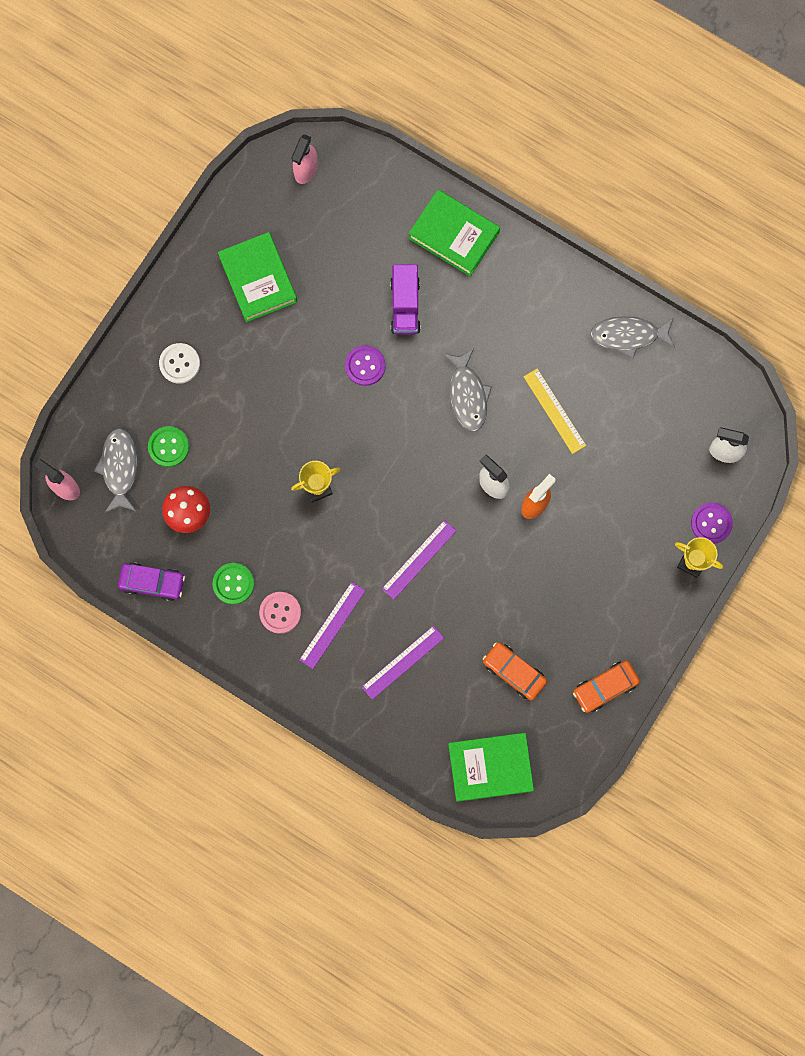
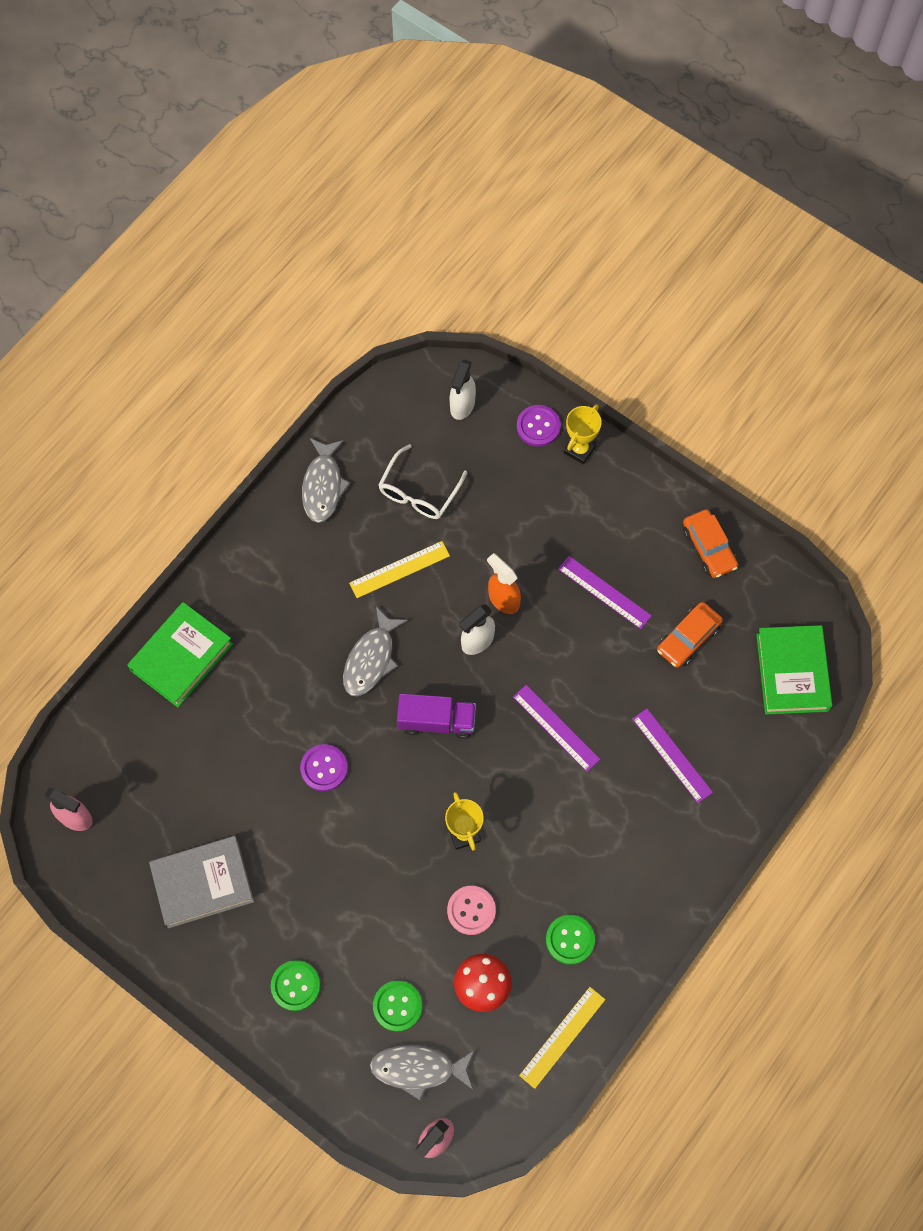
camera: 85 degrees left, 10 degrees down
(152, 582) = (562, 1037): purple car -> yellow ruler
(179, 363) = (295, 986): white button -> green button
(258, 279) = (203, 883): green book -> grey book
(280, 612) = (607, 888): pink button -> pink button (471, 910)
(332, 625) = (625, 830): purple ruler -> purple ruler (604, 592)
(405, 305) = (258, 718): purple truck -> purple truck (436, 721)
(467, 395) = (371, 659): grey fish -> grey fish turned 120 degrees clockwise
(632, 420) = (419, 492): none -> white glasses

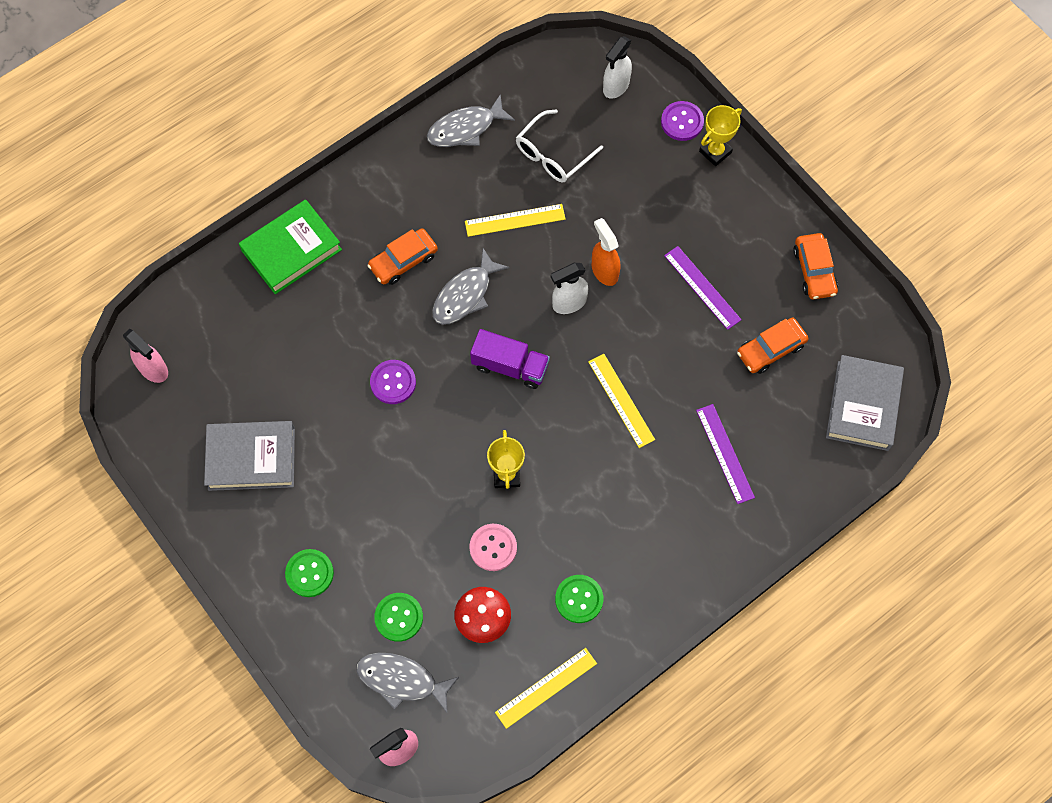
camera: 15 degrees right, 0 degrees up
(299, 639) = (403, 261): none -> orange car
(323, 486) = (465, 128): grey fish -> grey fish turned 45 degrees clockwise
(556, 728) = (621, 400): purple ruler -> yellow ruler
(792, 672) = (863, 406): green book -> grey book

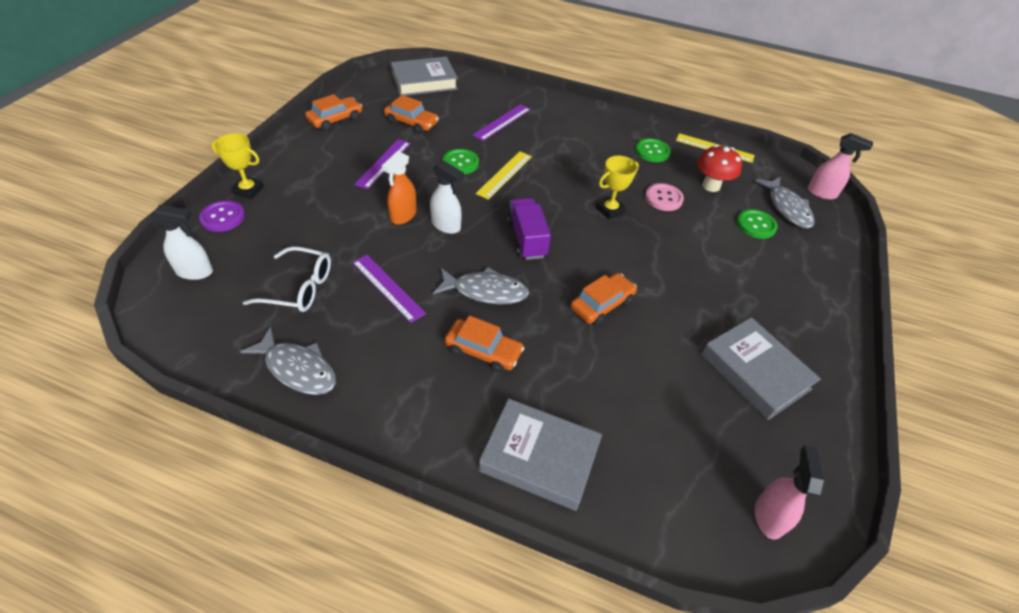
camera: 125 degrees left, 20 degrees down
(291, 250) = (539, 457): green book -> grey book
(309, 573) = (787, 286): green button -> green button (460, 163)
(393, 382) = (602, 304): purple button -> orange car
(515, 220) = (388, 287): yellow ruler -> purple ruler

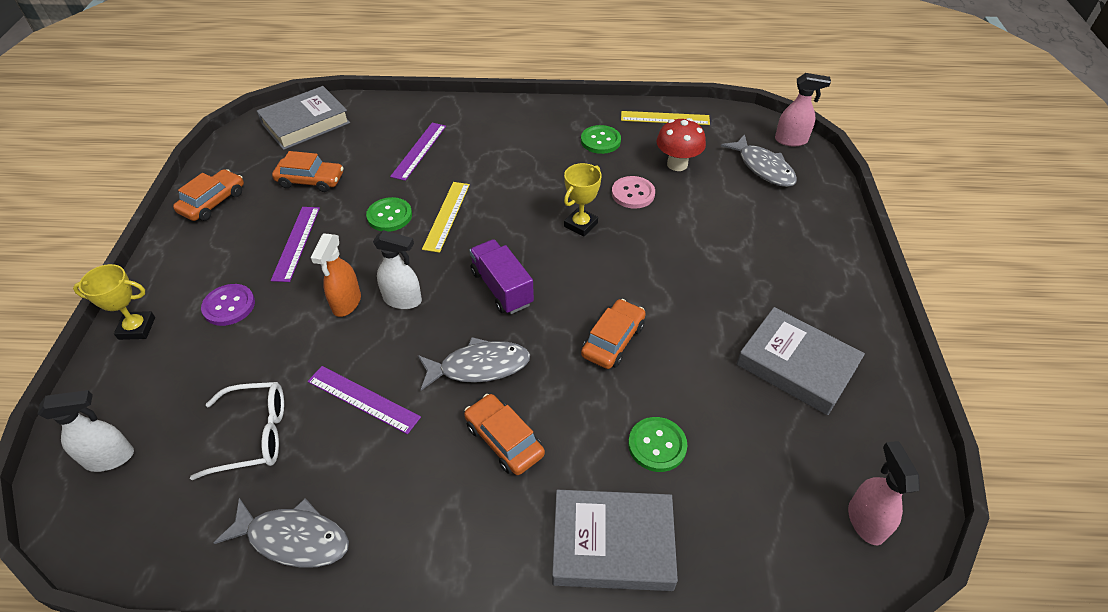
camera: 15 degrees left, 0 degrees up
(223, 217) = (117, 374): purple button -> purple button (229, 306)
(483, 351) = (504, 440): orange car -> orange car turned 135 degrees counterclockwise
(756, 225) = (739, 197): green button -> green button (657, 445)

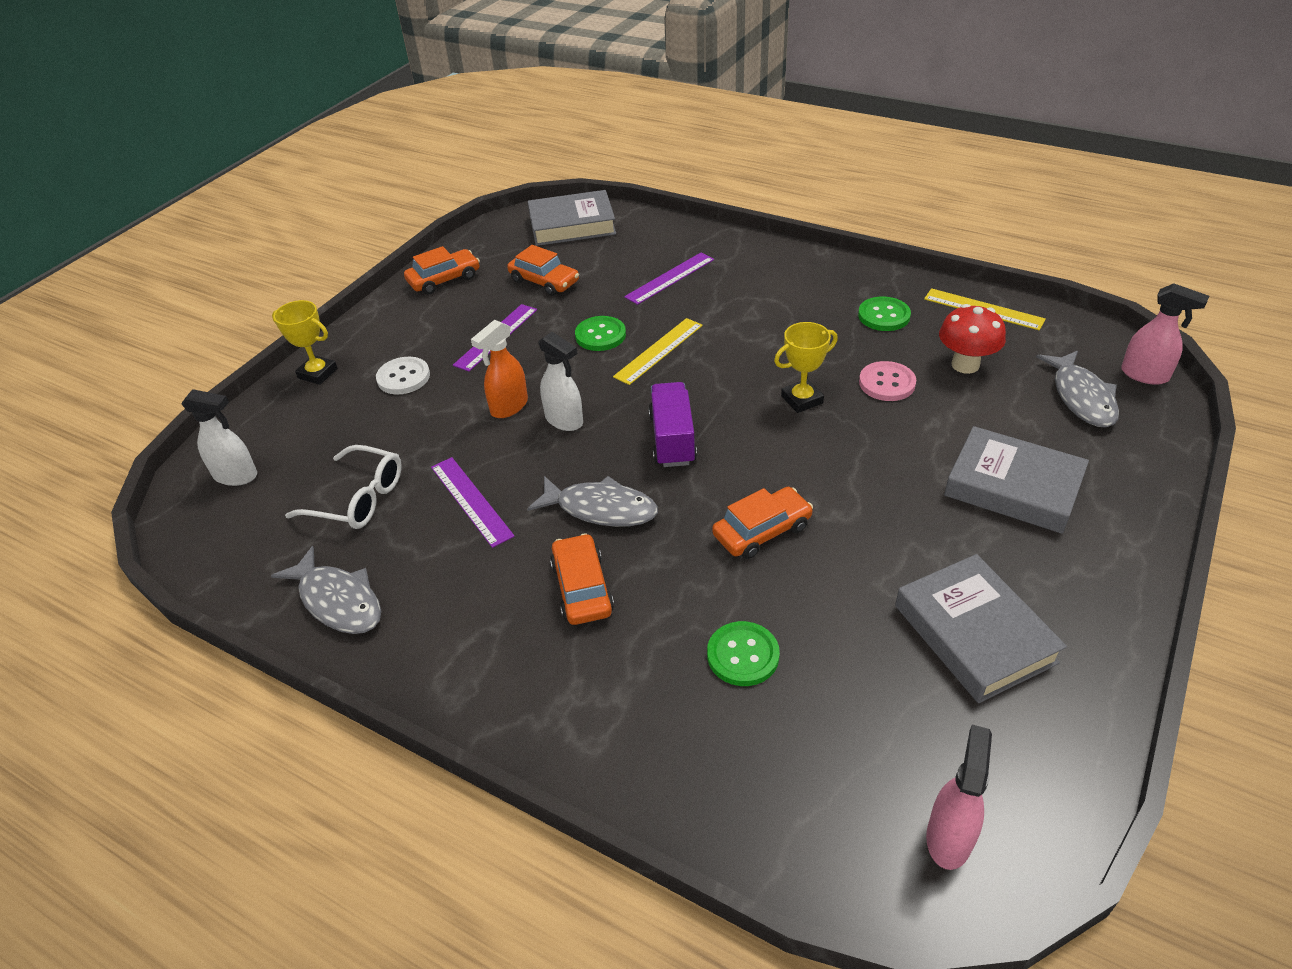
camera: 30 degrees right, 5 degrees down
(229, 306) = (403, 377): purple button -> white button
(612, 544) = (630, 732): grey book -> grey book (1013, 487)

